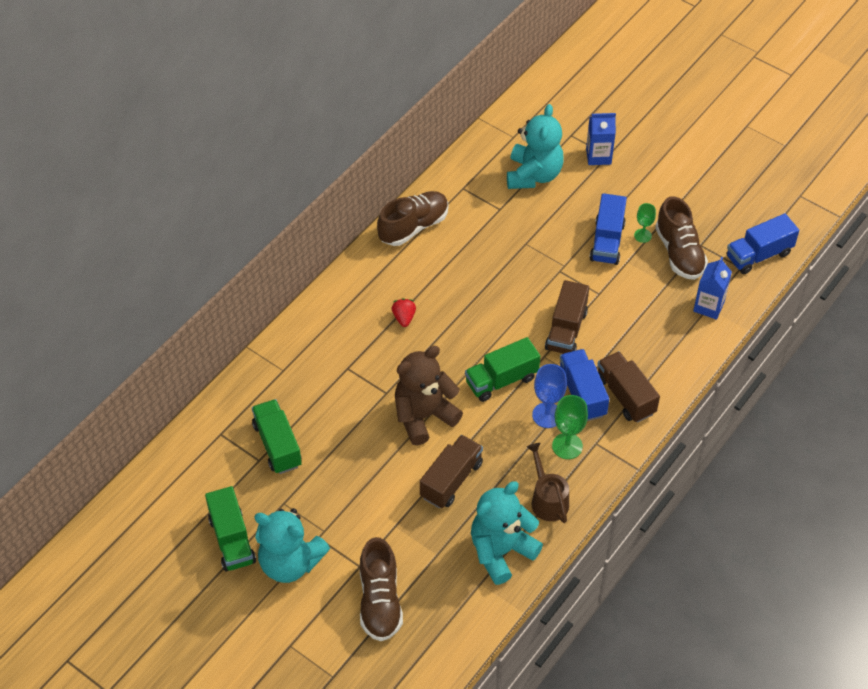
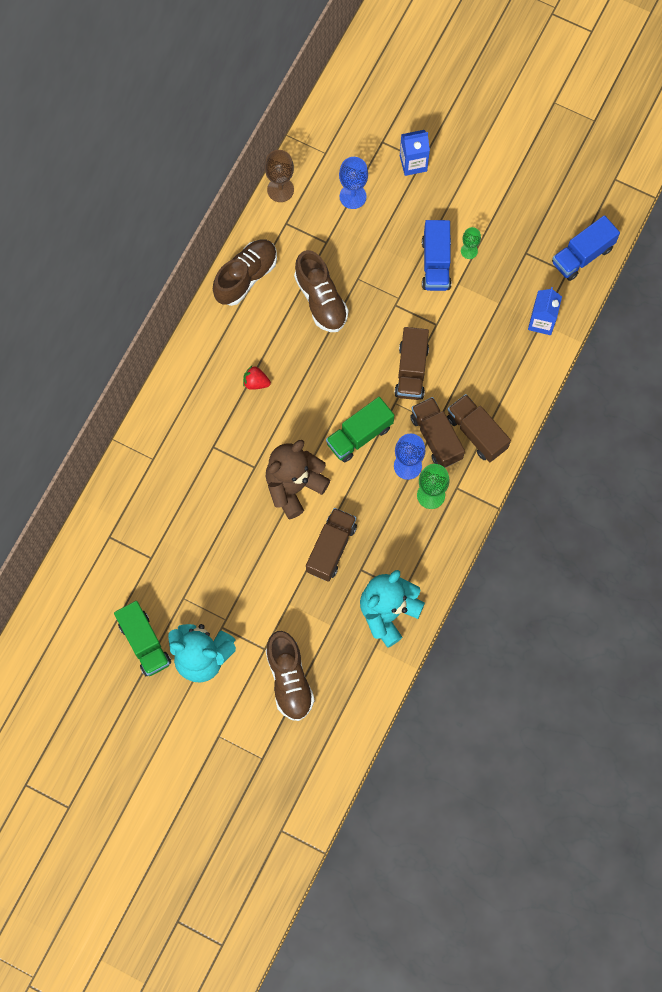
camera: 10 degrees left, 20 degrees up
(277, 445) = (165, 539): green truck -> none
(404, 318) = (256, 382): red strawberry -> red strawberry turned 60 degrees counterclockwise
(463, 160) = (280, 189): none -> brown goblet
(533, 175) = (353, 196): turquoise teddy bear -> blue goblet
(547, 500) = (421, 553): brown watering can -> none
(582, 394) = (436, 437): blue truck -> brown truck
(679, 253) = (506, 265): brown shoe -> brown shoe (321, 300)

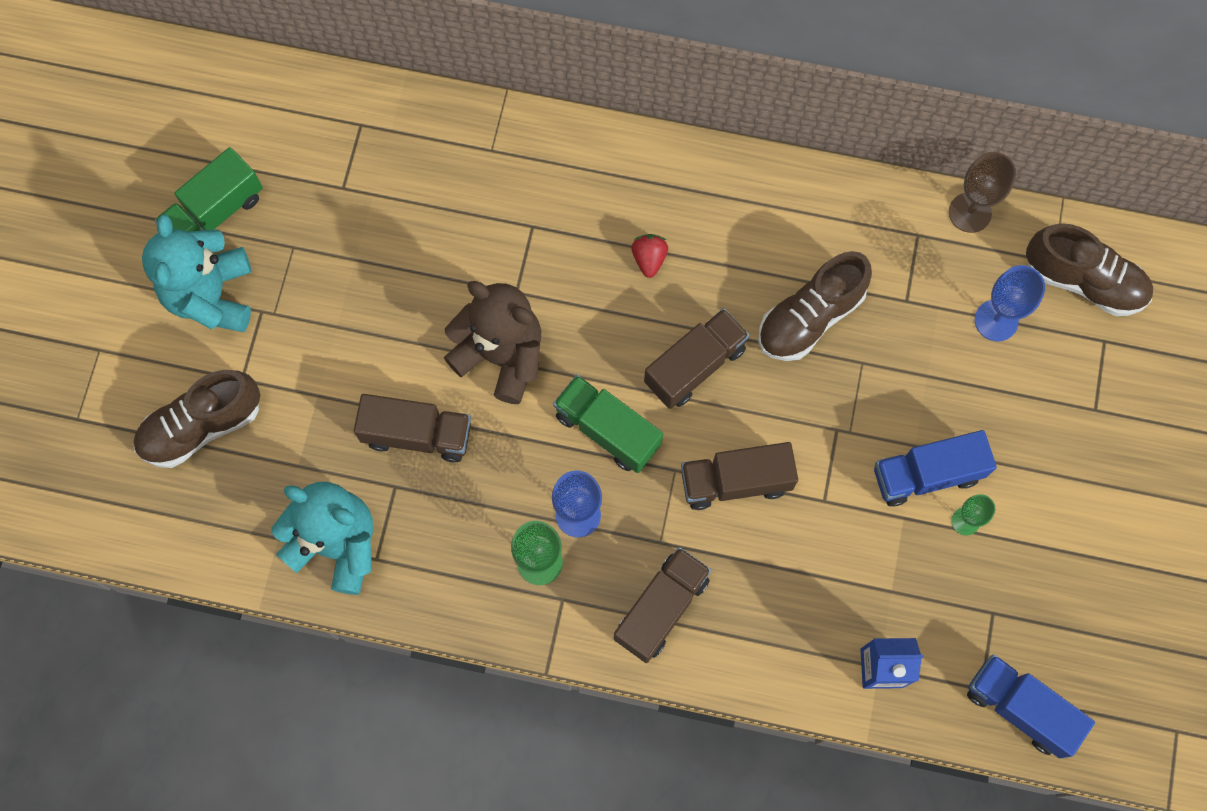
camera: 75 degrees right, 0 degrees up
(246, 277) = (812, 201): brown shoe -> brown shoe (1083, 281)
(413, 163) = (1085, 397): blue carton -> none
(436, 437) = (636, 547): brown truck -> brown truck (695, 366)

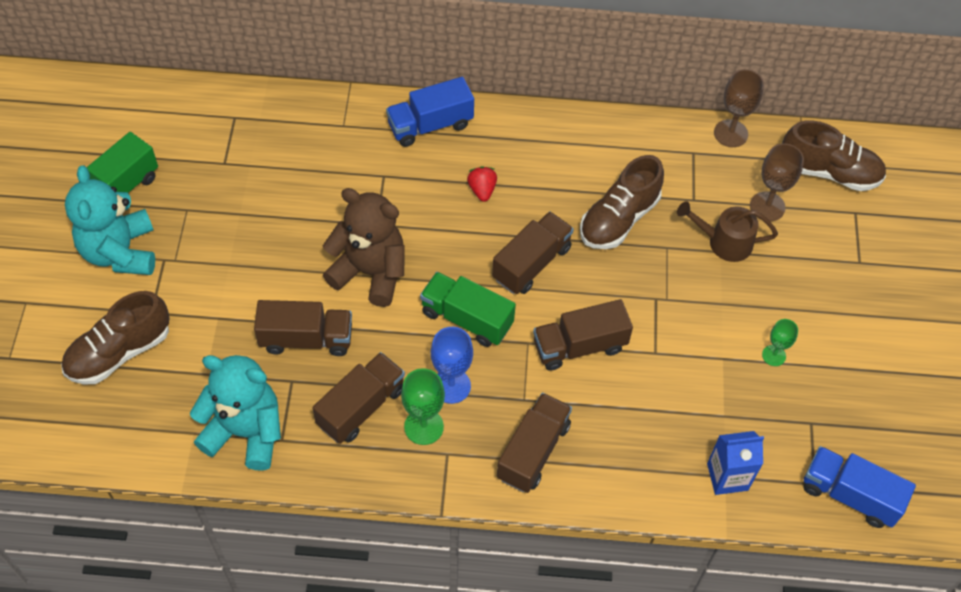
camera: 10 degrees left, 15 degrees down
(471, 529) = (361, 407): none -> brown truck
(926, 474) = (735, 324): blue truck -> blue truck (430, 125)
(934, 363) = (724, 242): none -> brown watering can
(996, 320) = (767, 206): blue goblet -> brown goblet

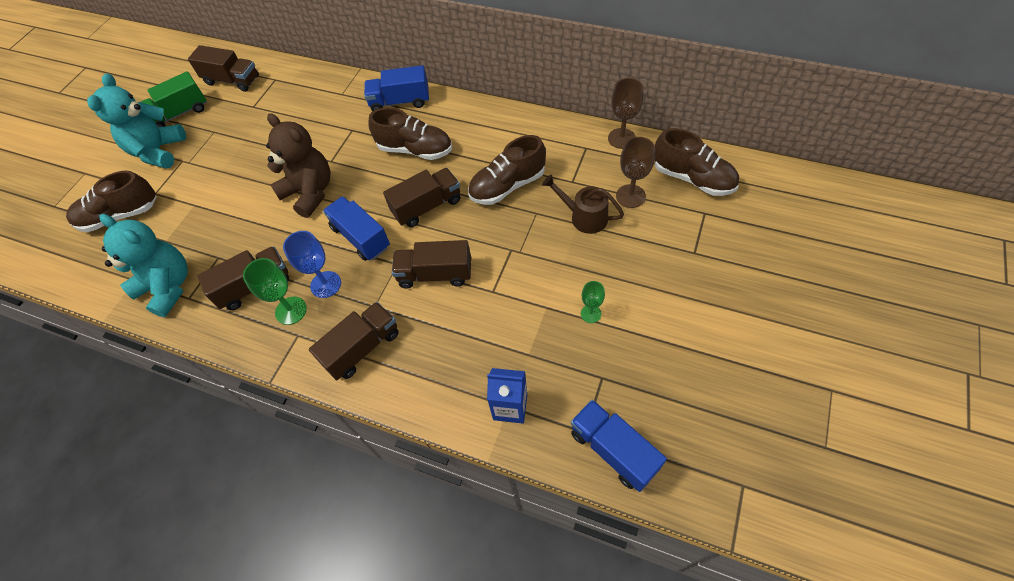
camera: 25 degrees right, 0 degrees up
(306, 339) = (243, 230): brown truck -> brown truck (232, 80)
(467, 318) = (361, 237): green truck -> blue truck
(482, 190) = (415, 150): red strawberry -> brown shoe

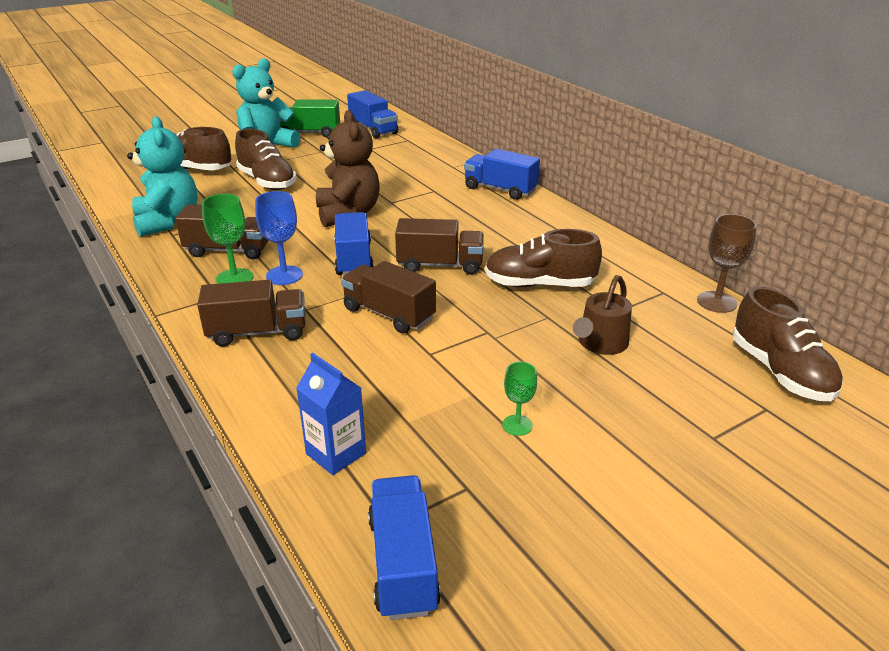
camera: 30 degrees right, 25 degrees down
(232, 80) = (373, 129): brown truck -> blue truck
(415, 150) = (476, 224): brown shoe -> brown shoe (267, 182)
(584, 217) = (600, 343): brown watering can -> brown watering can turned 120 degrees counterclockwise
(630, 196) = (677, 351): brown goblet -> none

